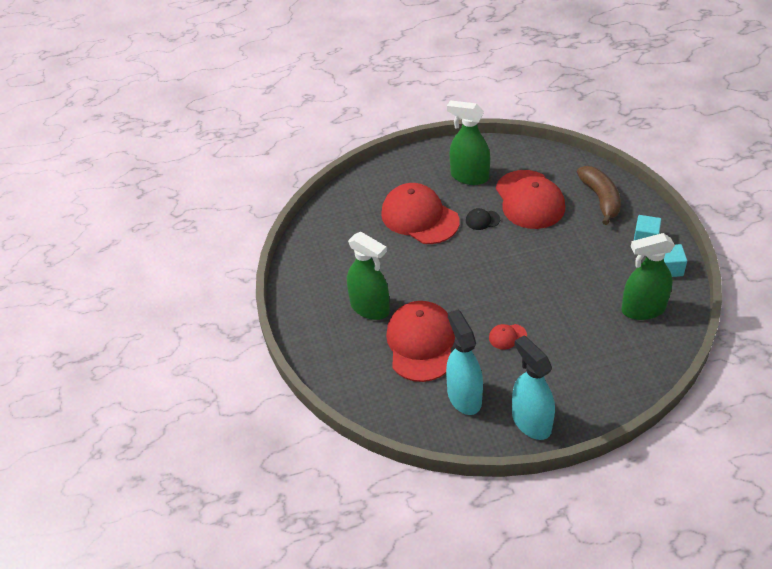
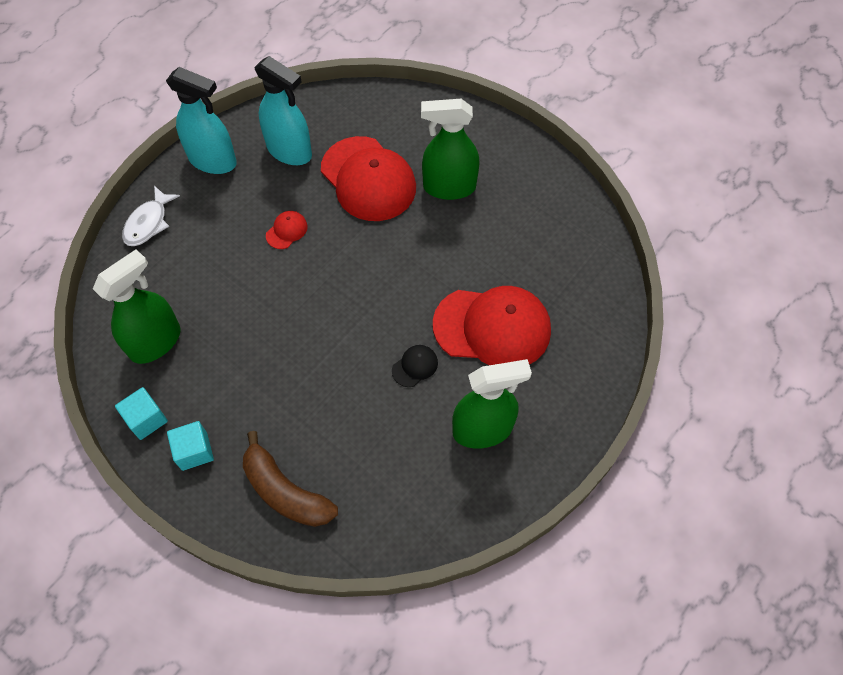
camera: 140 degrees right, 15 degrees up
(529, 200) = (378, 434): red cap -> none
(610, 396) = (148, 223): none -> white fish

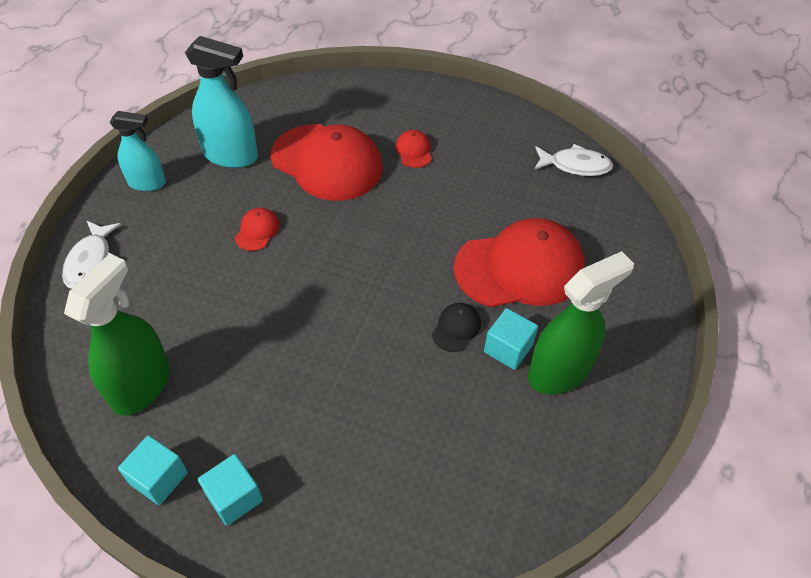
camera: 20 degrees left, 10 degrees down
(213, 161) = (147, 183): turquoise spray bottle -> turquoise spray bottle, size x0.64
(285, 491) = (365, 509): brown banana -> none
(449, 187) = (414, 151): green spray bottle -> red cap
(449, 397) = (508, 348): none -> turquoise cube
(590, 240) = (575, 165): none -> white fish

